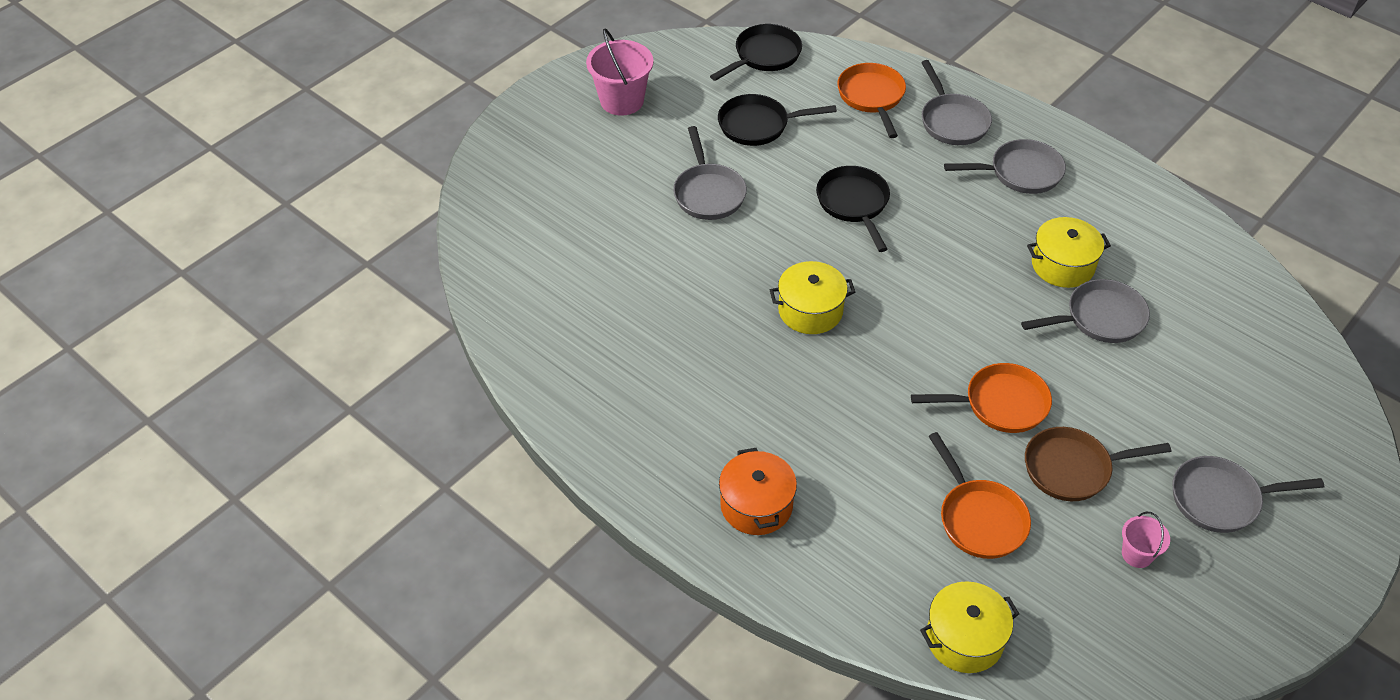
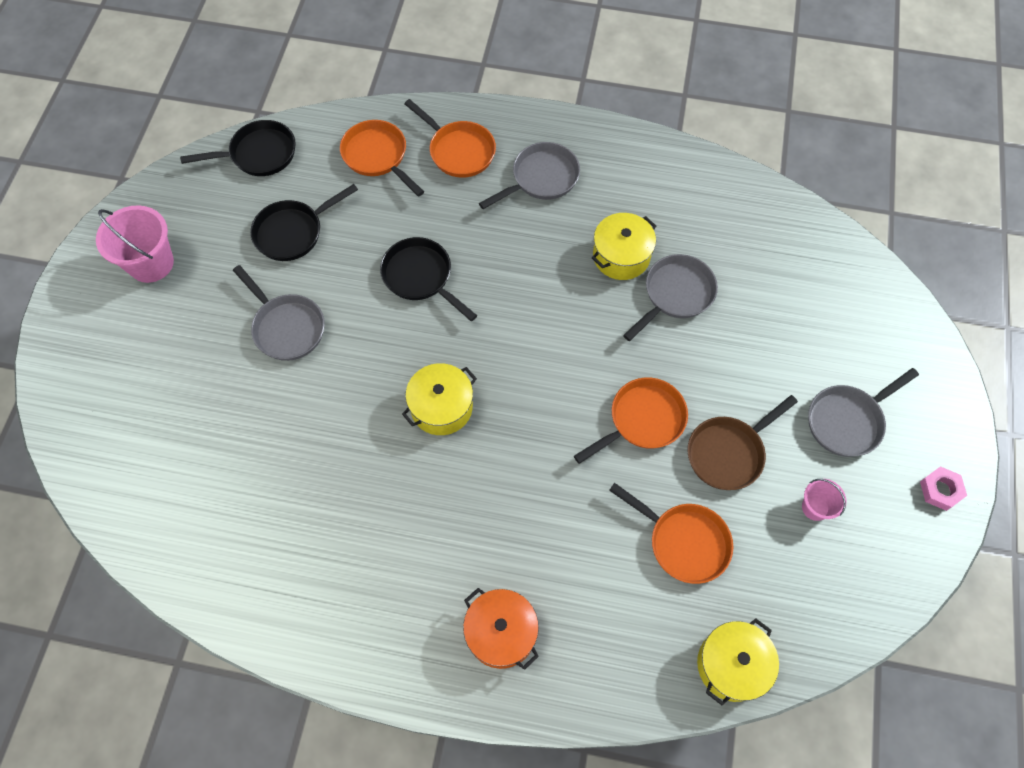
camera: 30 degrees left, 15 degrees up
(764, 56) = (258, 154): black pan -> black pan turned 60 degrees clockwise
(952, 121) = (458, 151): grey pan -> orange pan
(1289, 604) = (940, 490): none -> pink nut

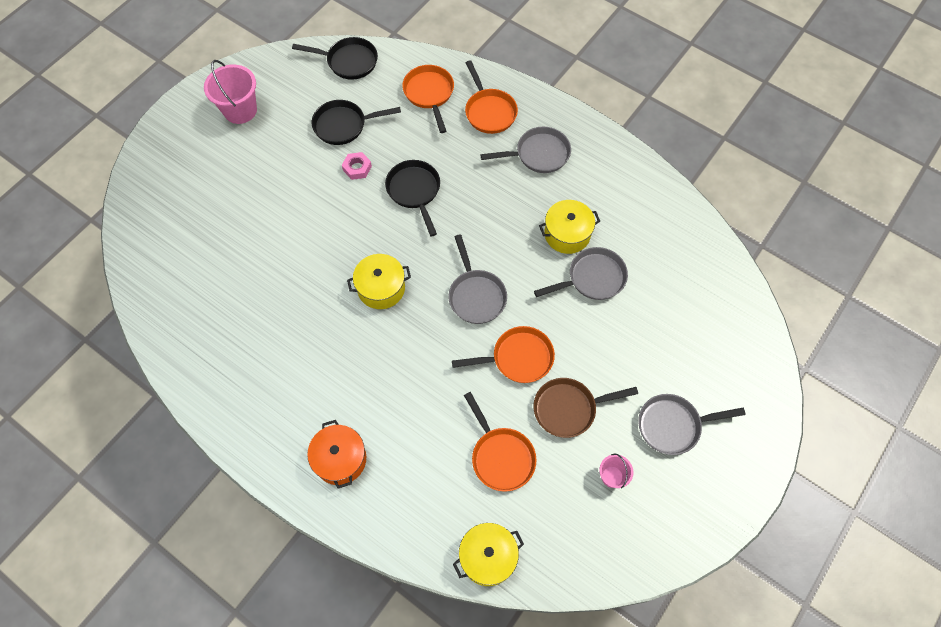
camera: 25 degrees right, 0 degrees up
(286, 327) = (306, 189): grey pan -> grey pan (476, 295)
(940, 490) = (717, 508): pink nut -> pink nut (357, 168)

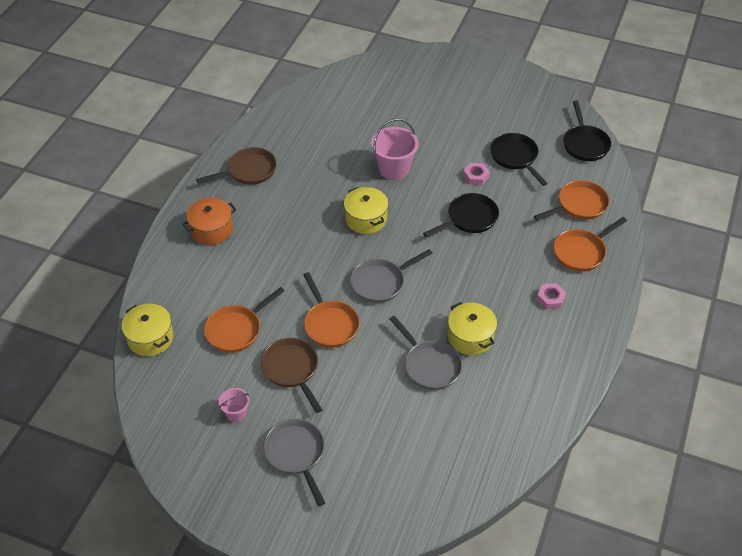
camera: 75 degrees right, 15 degrees down
(240, 110) = (499, 93): pink bucket -> pink bucket (394, 169)
(257, 399) = (248, 171): none -> brown pan
(538, 154) = (550, 298): grey pan -> pink nut

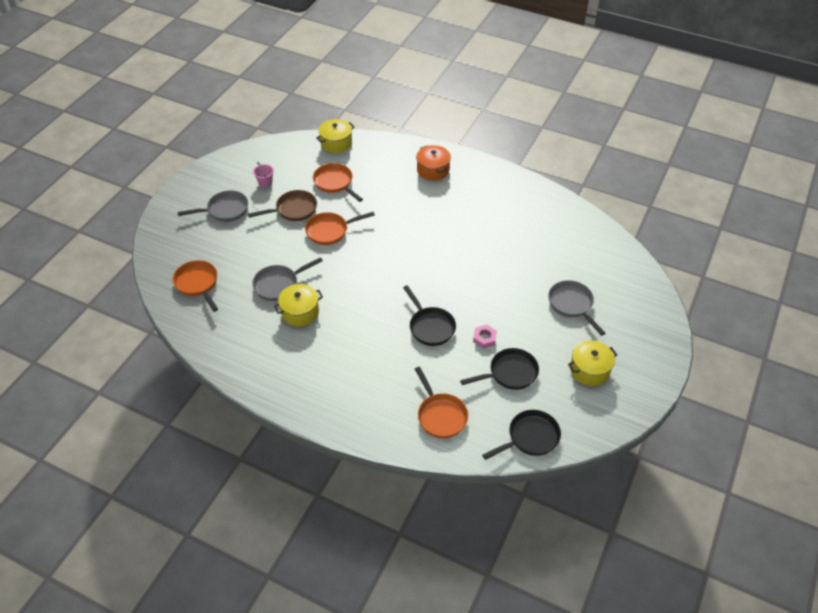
camera: 95 degrees right, 0 degrees up
(248, 171) = (496, 190): brown pan -> none
(366, 219) = (436, 258): yellow pot -> yellow pot (589, 370)
(381, 282) = (365, 262): grey pan -> grey pan (572, 305)
(394, 169) = (496, 280): pink bucket -> none
(550, 298) = (329, 372): pink nut -> none
(581, 252) = (380, 406): orange pan -> orange pan (198, 284)
(585, 144) = (530, 438): black pan -> black pan turned 150 degrees clockwise

